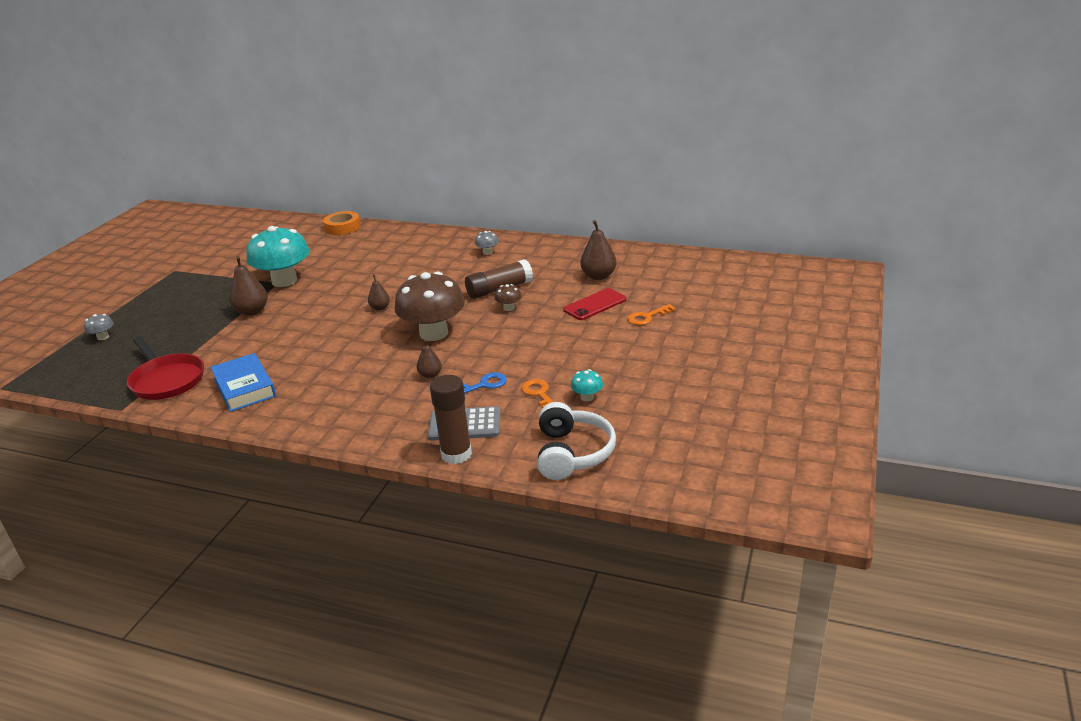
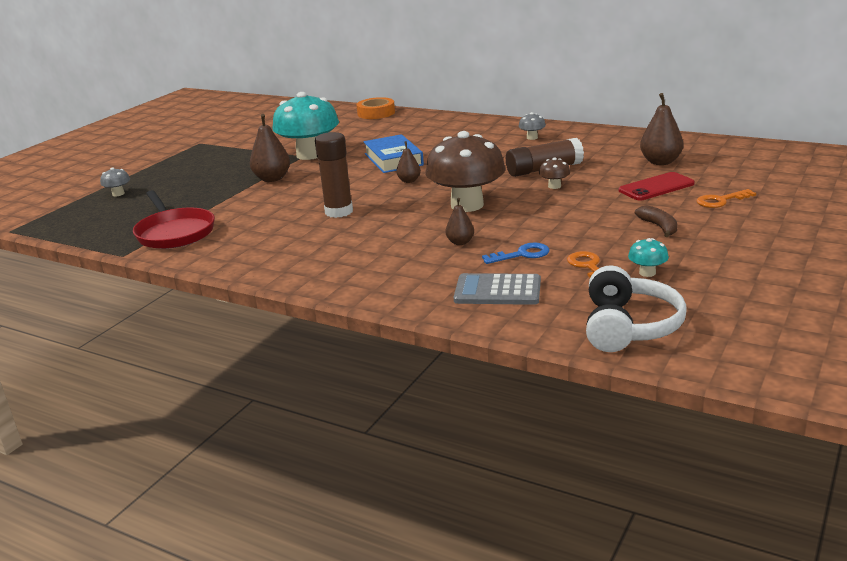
camera: 10 degrees right, 5 degrees down
(245, 387) = (254, 243): blue book -> blue book (393, 159)
(456, 454) = (485, 318): brown glue stick -> brown glue stick (339, 212)
(597, 348) = (659, 227): none -> brown banana

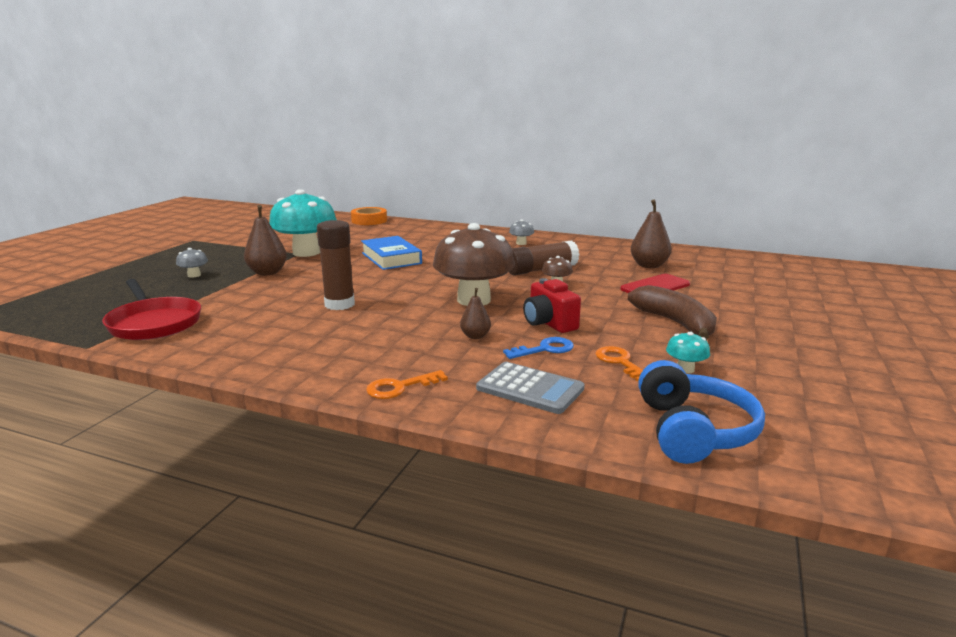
camera: 10 degrees left, 5 degrees down
(118, 194) = (96, 284): grey mushroom -> grey mushroom (194, 275)
(409, 181) = (410, 277): brown pear -> none
(497, 291) = (530, 388): grey calculator -> grey calculator turned 150 degrees counterclockwise
(533, 229) = (549, 323): none -> red camera
(628, 326) = (693, 431): white headphones -> blue headphones
(659, 227) = (675, 323): brown banana -> brown banana, size x1.77
(720, 201) = (722, 300): orange key -> orange key (400, 387)

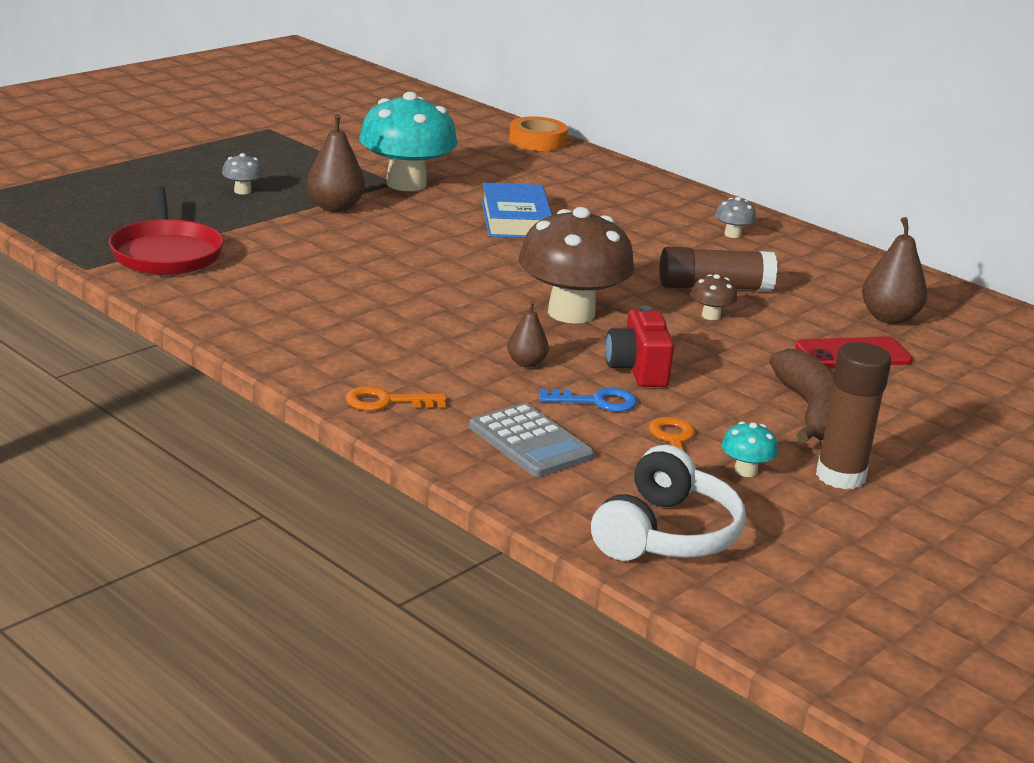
camera: 20 degrees right, 5 degrees up
(339, 304) = (394, 278): brown glue stick -> brown glue stick (840, 476)
(693, 431) = (666, 534): blue headphones -> white headphones

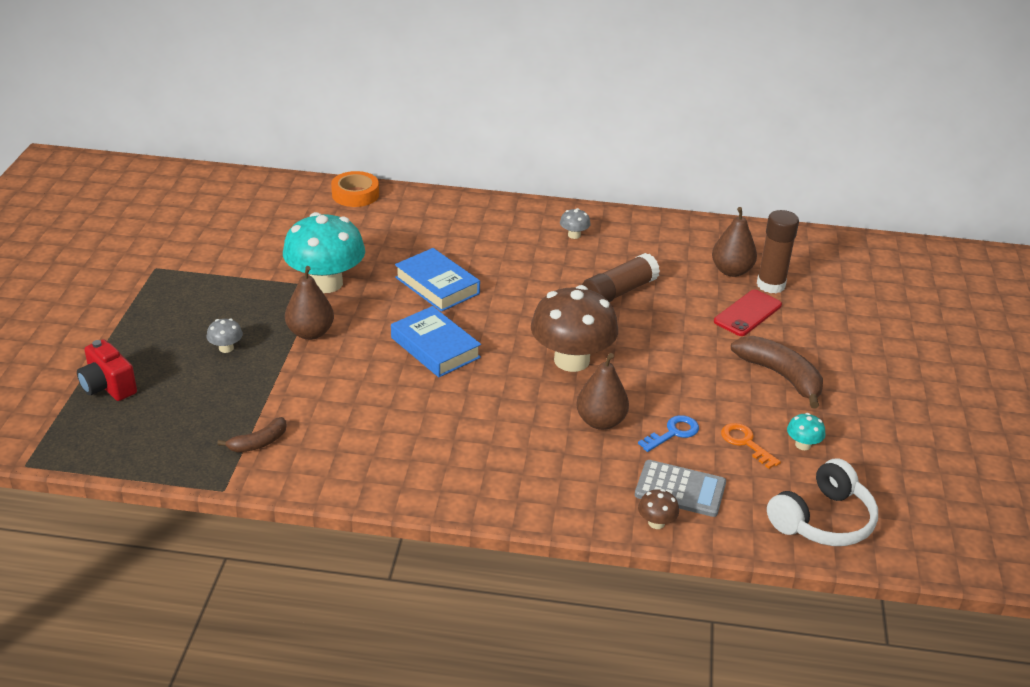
camera: 35 degrees left, 10 degrees up
(166, 253) = (258, 443): red pan -> brown banana
(386, 402) = (568, 504): orange key -> none
(439, 256) = (435, 348): none -> blue book
(526, 363) = (600, 421): brown pear -> brown pear, size x1.71
(637, 370) = (662, 392): red camera -> red camera (108, 386)
(666, 534) = (823, 520): white headphones -> white headphones turned 60 degrees clockwise
(711, 316) = (645, 320): brown mushroom -> brown mushroom (656, 523)
(840, 476) = (846, 421): brown glue stick -> brown glue stick (770, 285)

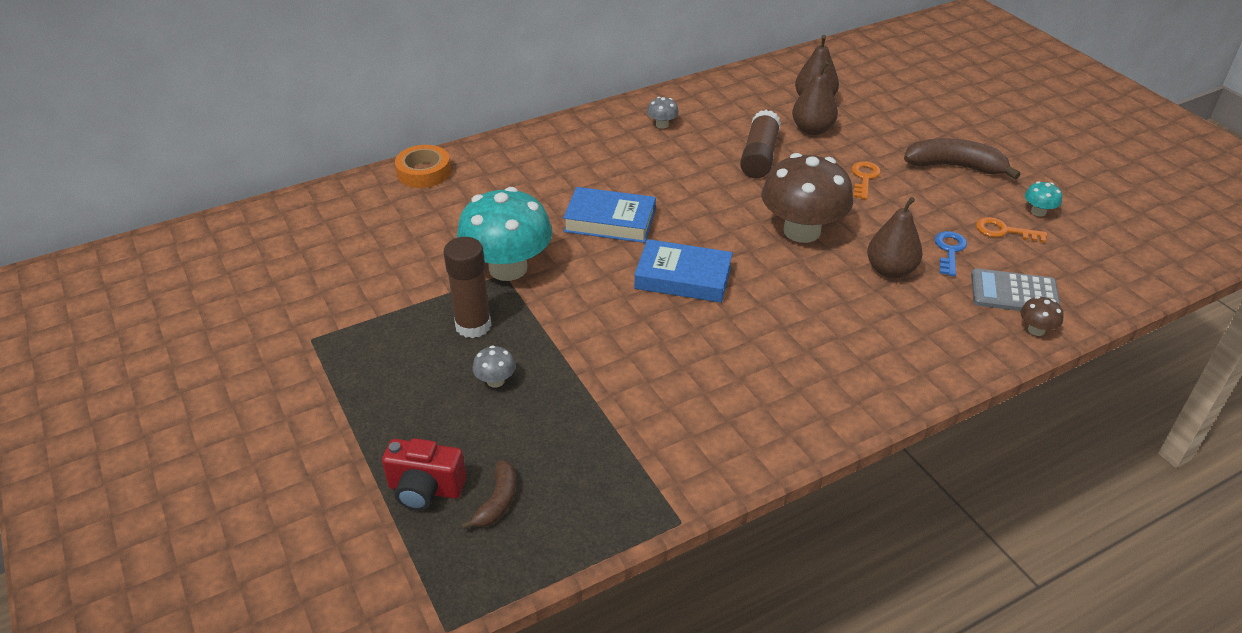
camera: 35 degrees left, 5 degrees up
(258, 443) = (651, 455): brown banana -> brown banana (497, 501)
(310, 333) = (556, 322): brown pear -> brown pear (812, 129)
(680, 489) = (1014, 293): grey calculator -> grey calculator turned 150 degrees counterclockwise
(683, 347) = (864, 178): none -> orange key
(747, 313) = (869, 129): red phone -> none
(770, 285) = (854, 99): brown glue stick -> brown glue stick (473, 326)
(823, 520) = (1125, 262): white headphones -> none

